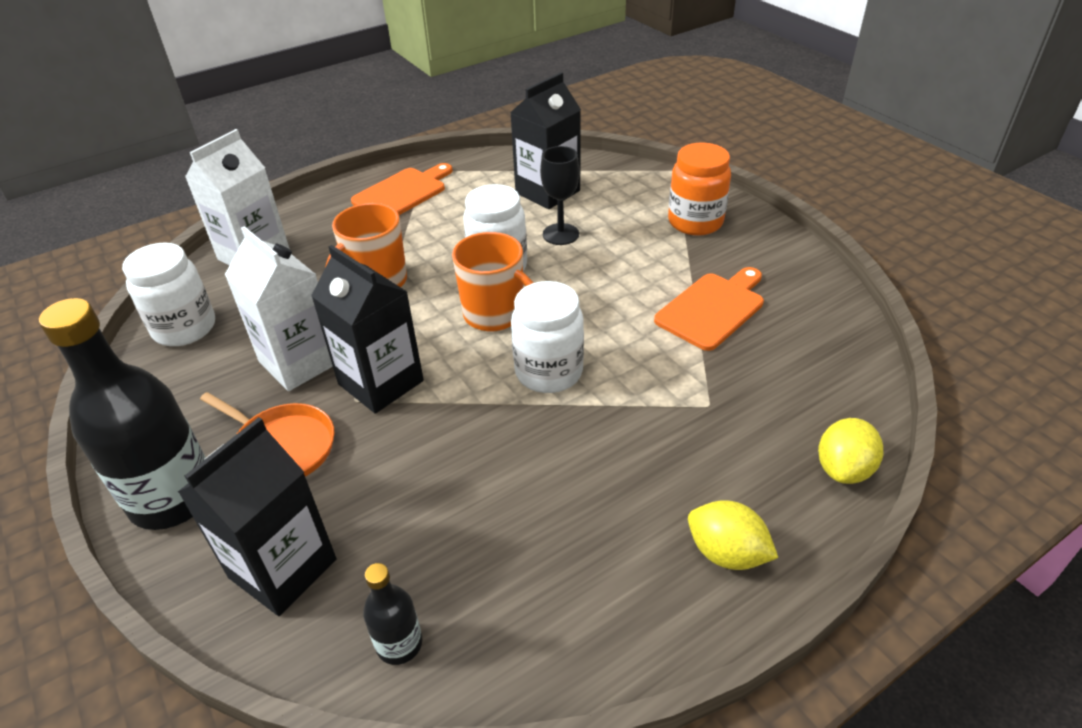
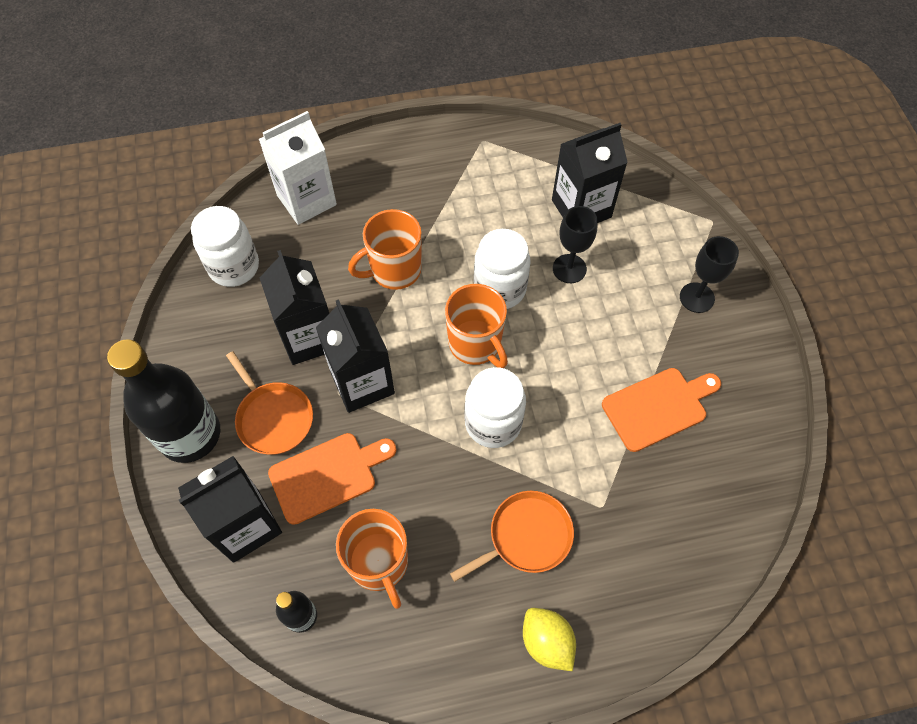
camera: 20 degrees right, 20 degrees up
(299, 362) = (309, 337): white carton -> black carton
(402, 193) = (452, 163): orange cutting board -> orange cutting board (327, 475)
(480, 547) = (379, 563): none -> orange mug
(642, 459) = (526, 536): none -> orange pan
(695, 222) = (697, 297): orange jar -> black goblet
(843, 469) = (673, 609): yellow lemon -> none

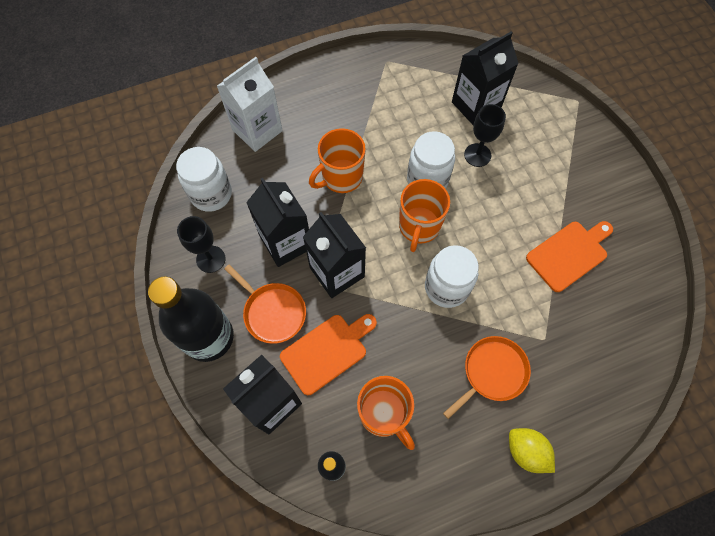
camera: 10 degrees left, 5 degrees up
(476, 344) = (419, 227): orange mug -> orange mug turned 60 degrees clockwise
(697, 297) = (579, 163): black goblet -> black goblet (211, 259)

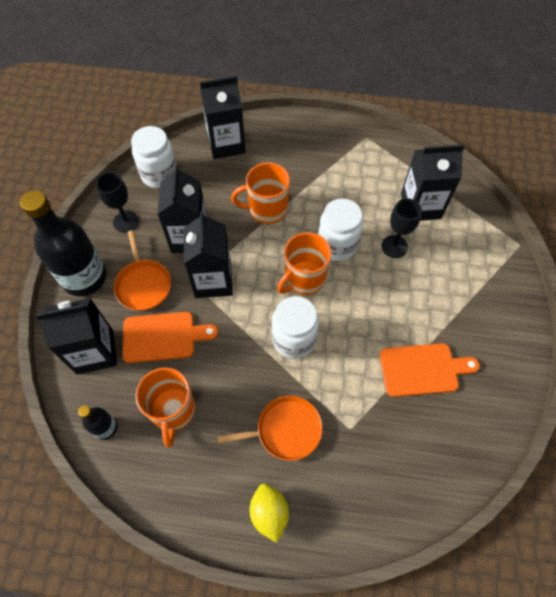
camera: 30 degrees right, 5 degrees down
(257, 130) = (226, 144): white carton -> black carton

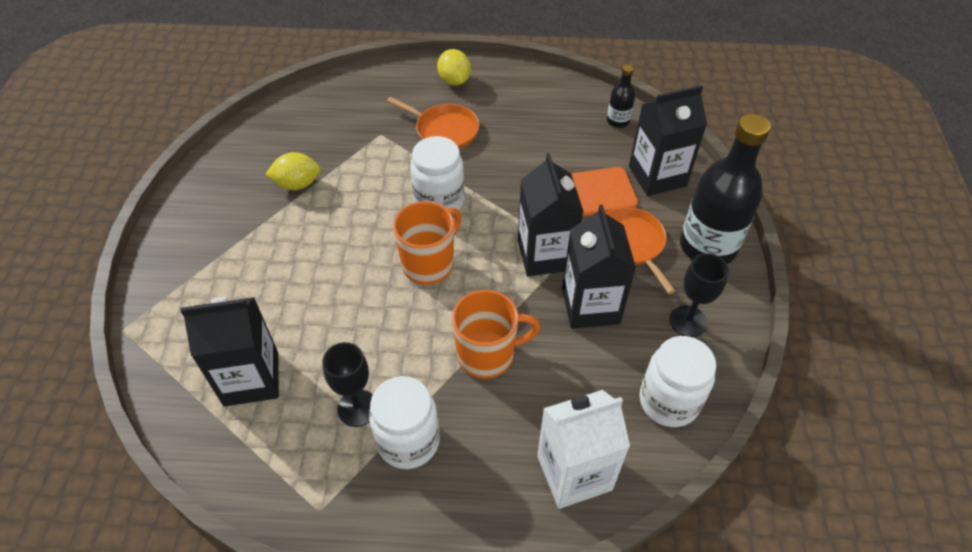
camera: 175 degrees right, 10 degrees down
(173, 411) = (556, 136): orange mug -> none
(226, 144) = (574, 473): black carton -> white carton
(285, 430) = (444, 130): orange pan -> orange pan turned 135 degrees counterclockwise
(337, 245) = (384, 310): white jar -> white jar (408, 441)
(394, 246) = (303, 314): black goblet -> black goblet (357, 408)
(422, 369) = (297, 184): orange cutting board -> yellow lemon

